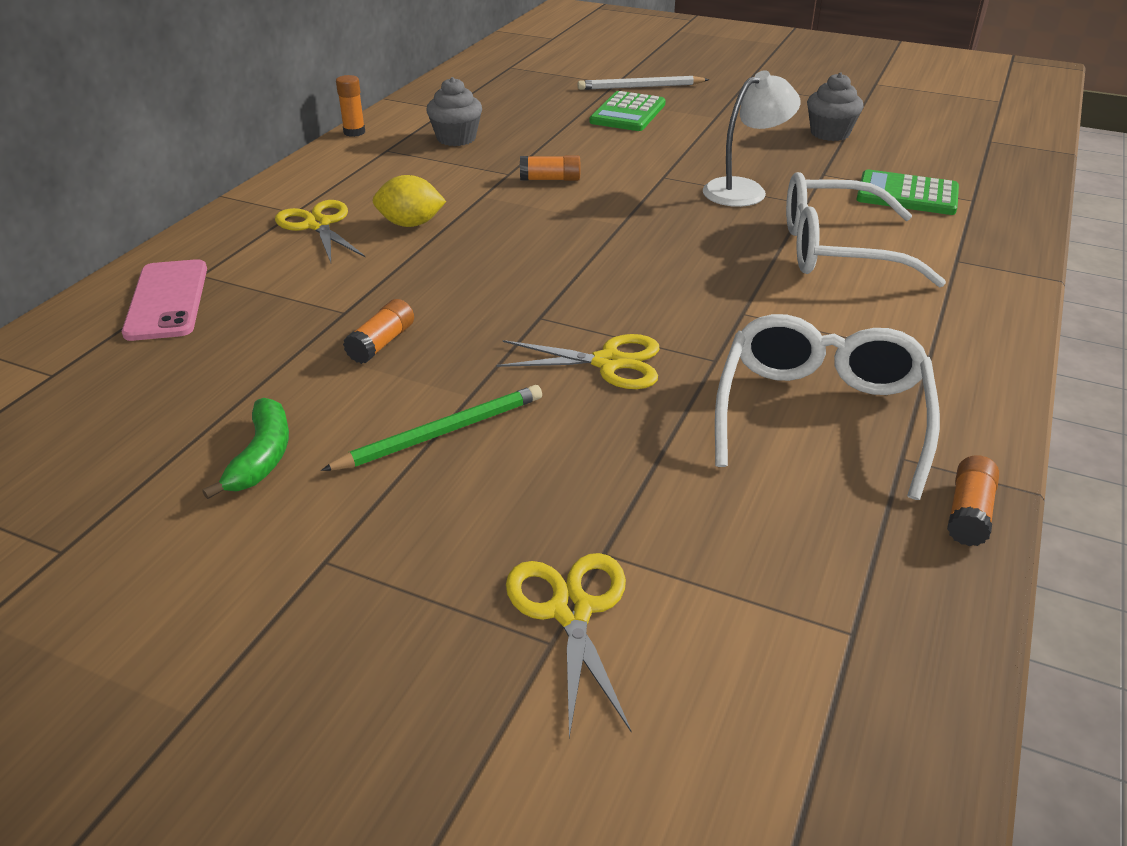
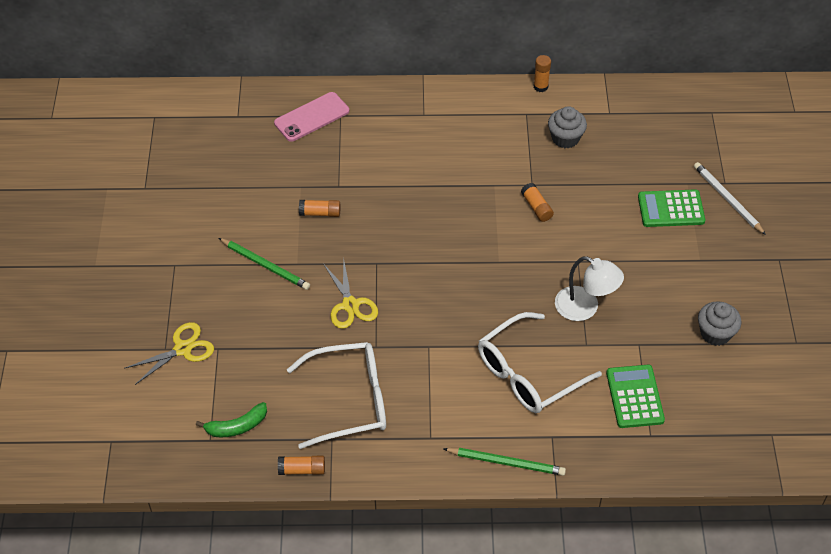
camera: 65 degrees right, 15 degrees up
(262, 457) = (221, 215): green banana -> green banana (237, 426)
(318, 225) = (415, 132): yellow scissors -> none
(410, 224) = (440, 169): yellow lemon -> none
(837, 250) = (528, 374): white glasses -> white glasses turned 105 degrees counterclockwise
(996, 303) = (506, 462): none -> green pencil

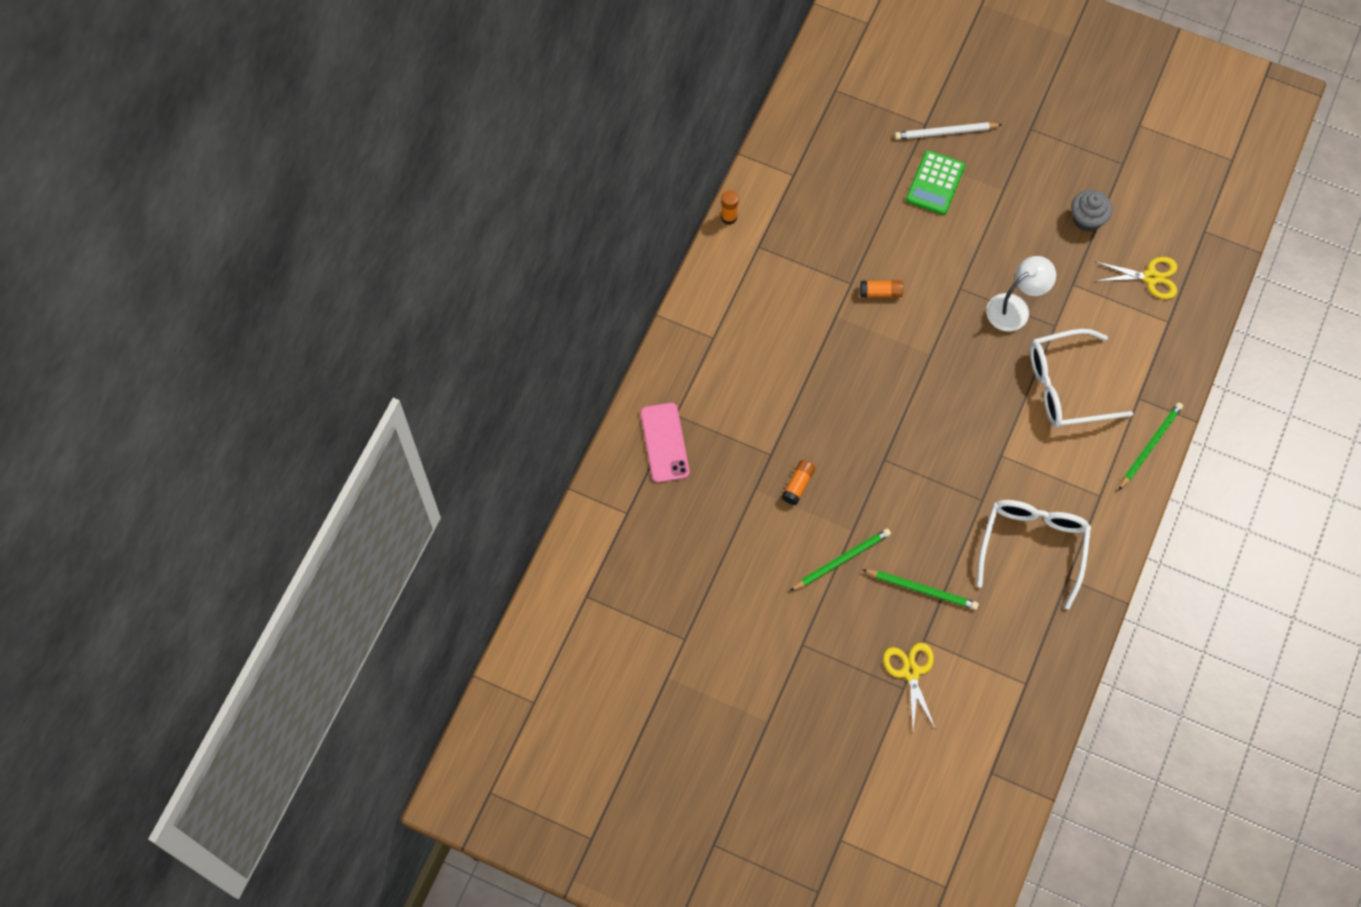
camera: 65 degrees left, 15 degrees up
(237, 426) = (1021, 655): green banana -> none
(265, 331) = (922, 589): none -> green pencil
(302, 469) = (1090, 616): orange glue stick -> none
(350, 305) = (924, 503): yellow scissors -> yellow scissors (1151, 277)
(528, 374) = (1066, 386): white glasses -> white glasses turned 90 degrees clockwise
(565, 138) = (807, 228): grey cupcake -> none
(634, 397) = (1125, 314): green calculator -> none

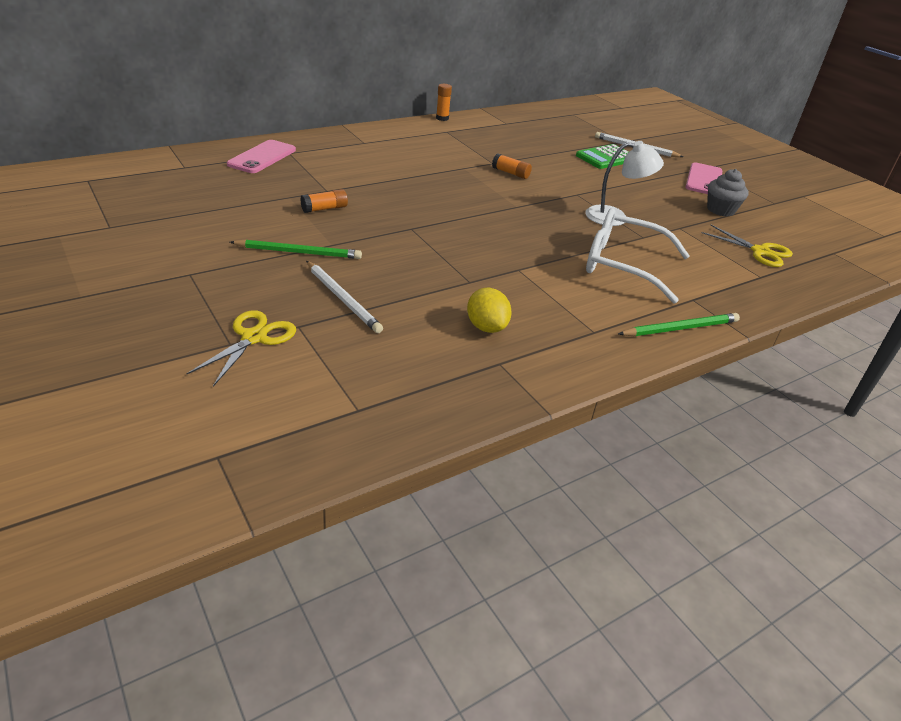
camera: 30 degrees right, 30 degrees down
(922, 589) = (343, 299): green pencil -> white pencil
(1033, 546) = (486, 327): white glasses -> yellow lemon
(1043, 161) = (703, 180): none -> pink phone

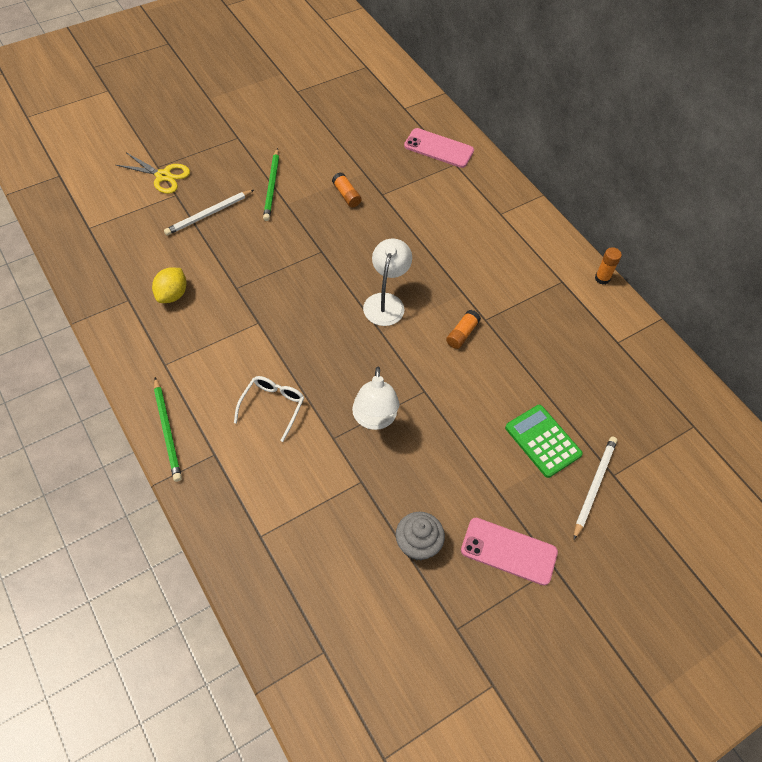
camera: 90 degrees right, 20 degrees up
(479, 201) = (386, 302): none -> white lamp
(486, 327) = (172, 295): yellow lemon -> yellow lemon turned 45 degrees counterclockwise
(622, 265) = (272, 406): white glasses -> white glasses, size x0.57
(760, 252) = (315, 556): yellow scissors -> none

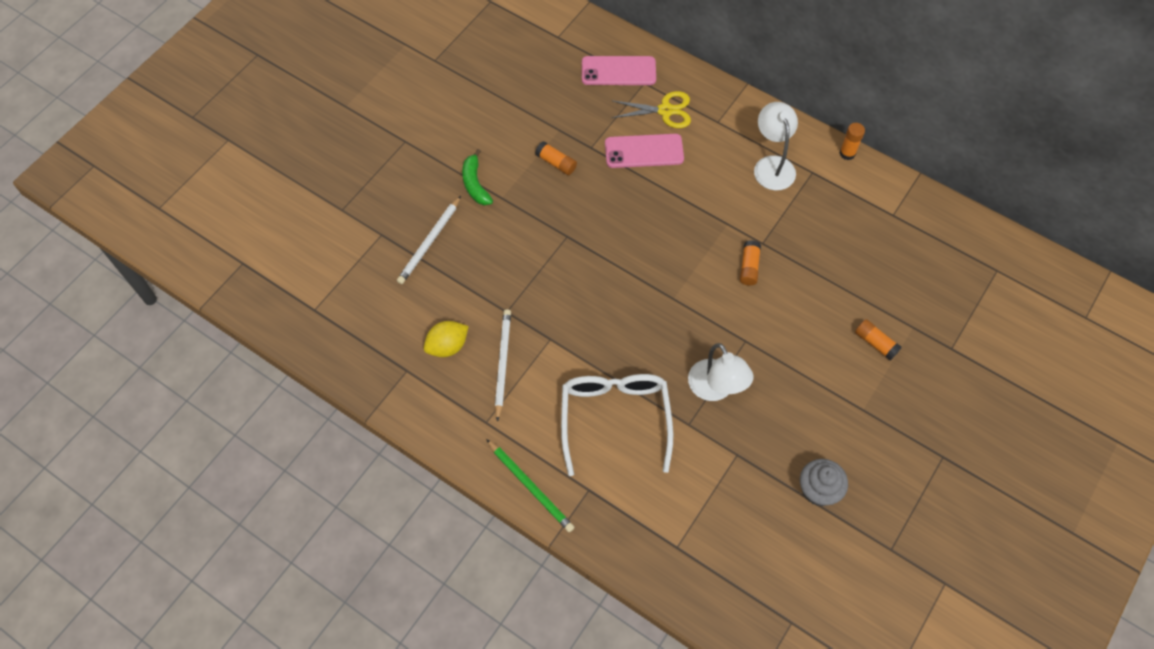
camera: 20 degrees left, 5 degrees up
(163, 176) = (355, 218): yellow scissors -> yellow scissors (665, 110)
(172, 295) = (447, 346): yellow lemon -> yellow lemon turned 60 degrees clockwise
(272, 186) = (475, 184): green pencil -> green banana
(272, 406) = (615, 418): white glasses -> white glasses, size x1.74
(386, 302) = (660, 264): white lamp -> white lamp (772, 165)
(508, 551) = (898, 460): pink phone -> pink phone (644, 151)
(542, 441) = (875, 343): green calculator -> orange glue stick
(594, 486) = (940, 366): white pencil -> white pencil (502, 363)

